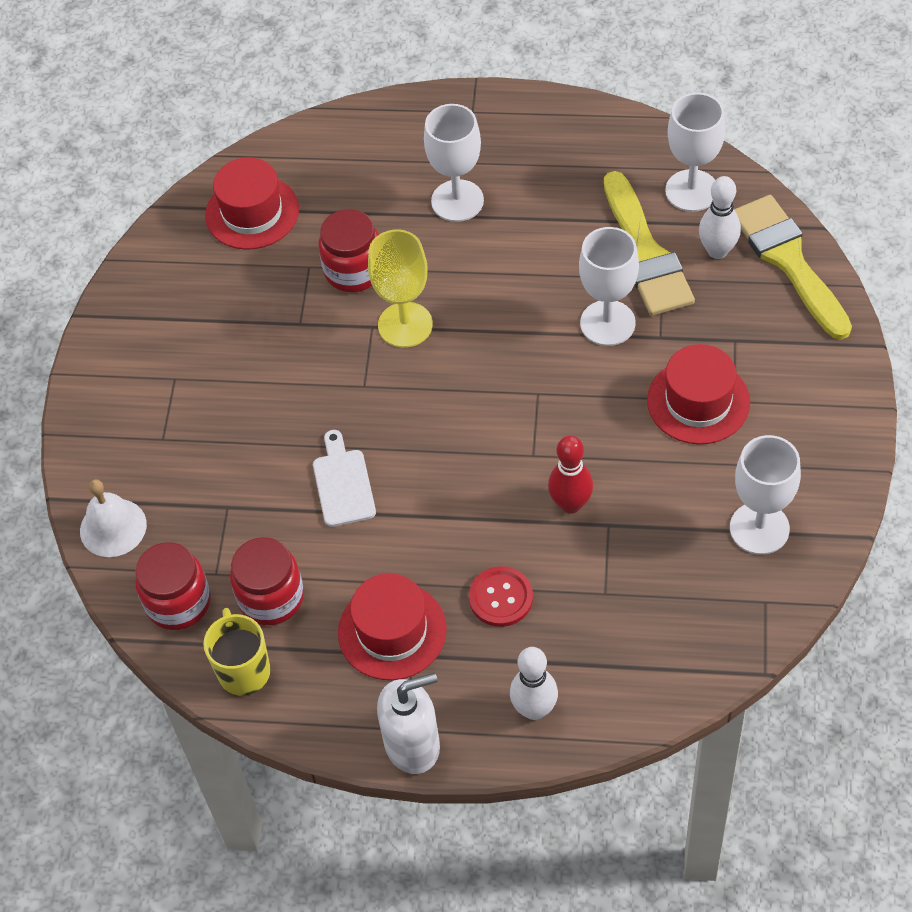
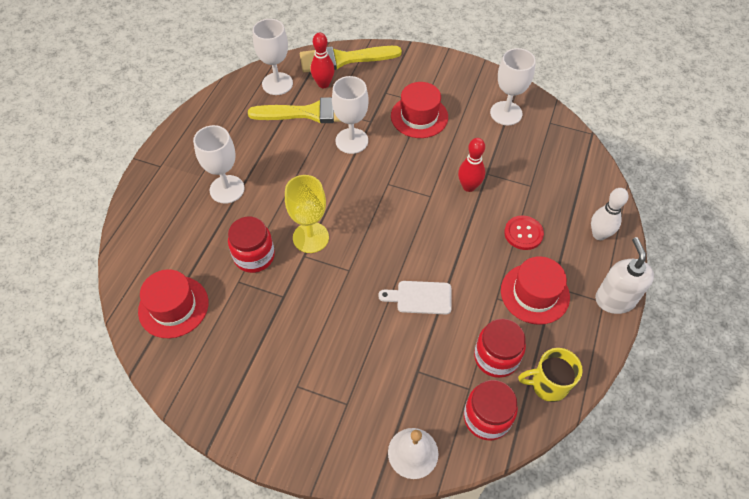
camera: 80 degrees left, 0 degrees up
(717, 251) = (323, 84): white bowling pin -> red bowling pin

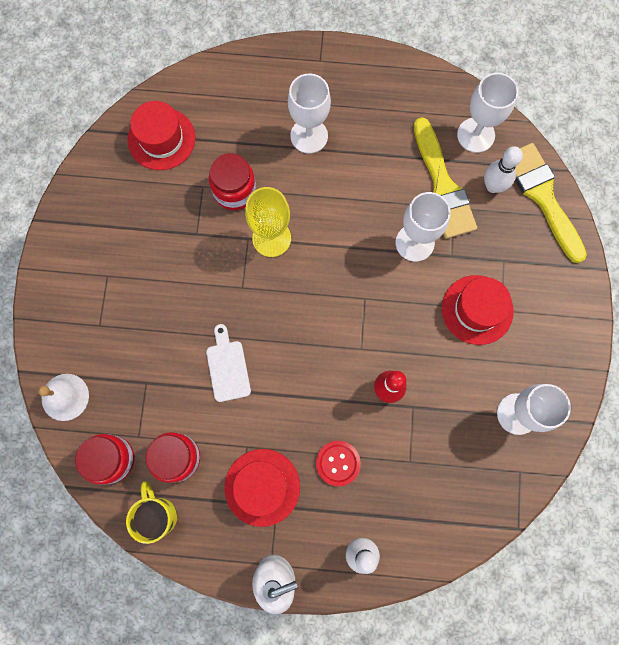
camera: 75 degrees right, 20 degrees up
(323, 84) = (493, 186): red bowling pin -> white bowling pin

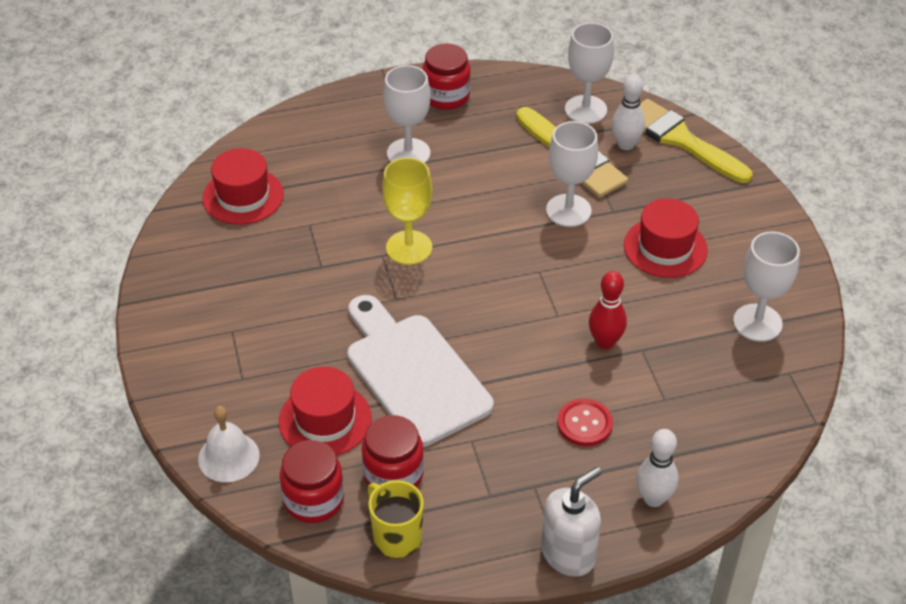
camera: 20 degrees left, 30 degrees down
(227, 367) = (413, 373): white cutting board -> white cutting board, size x2.08
(235, 191) = (348, 219): red jar -> red jar (446, 96)
(262, 487) = (508, 472): red hat -> red hat (325, 420)

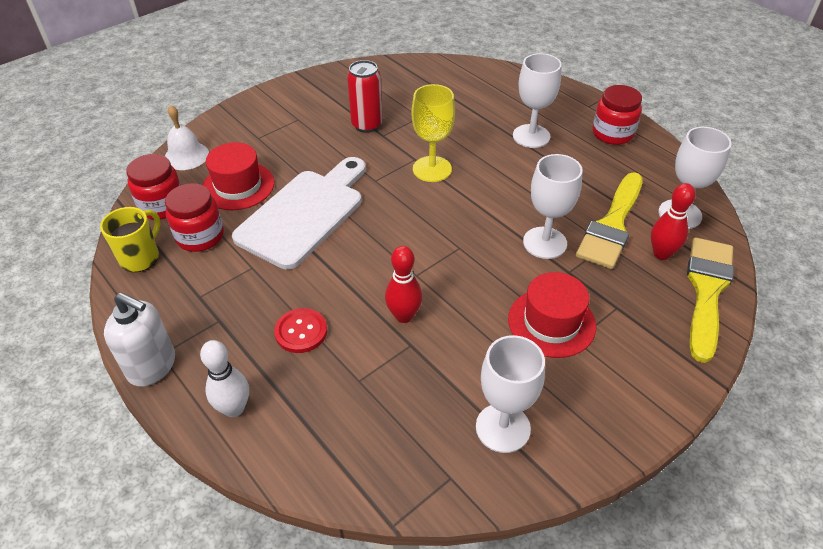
camera: 65 degrees right, 0 degrees up
(243, 196) = (424, 81): red hat -> none
(291, 273) = (367, 125): none -> red can
(626, 144) = (661, 254): white bowling pin -> red bowling pin

